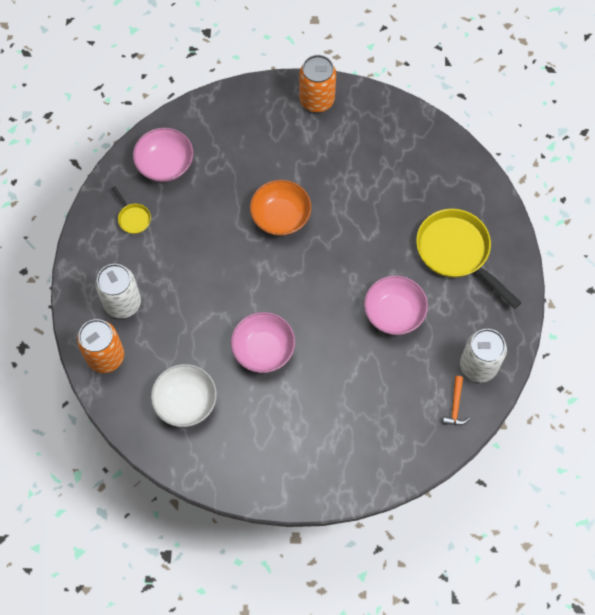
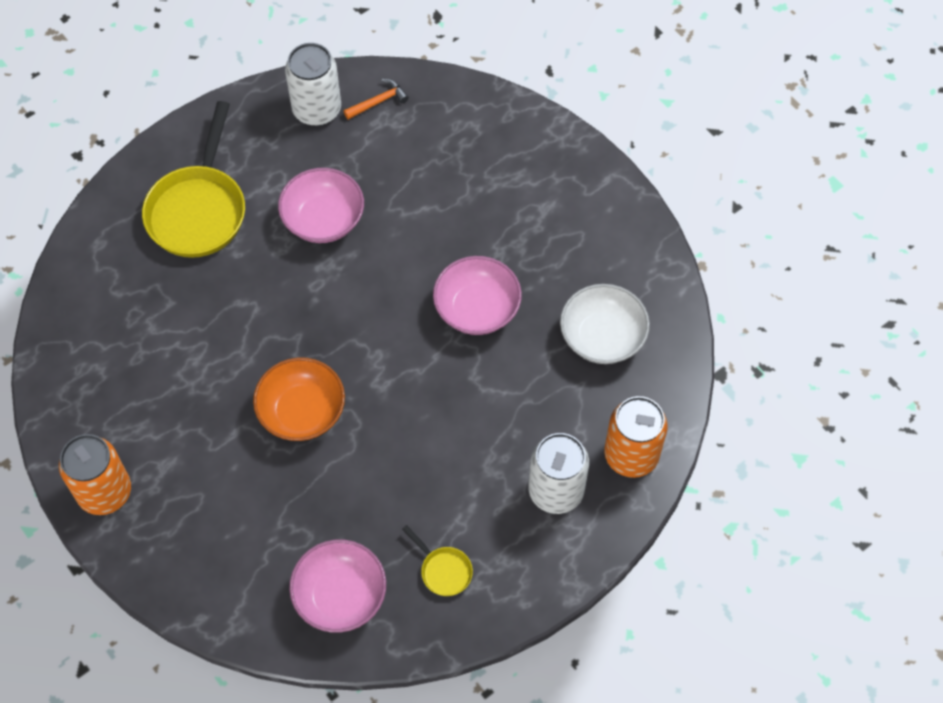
camera: 130 degrees left, 5 degrees down
(133, 218) = (443, 570): yellow pan -> yellow pan turned 120 degrees clockwise

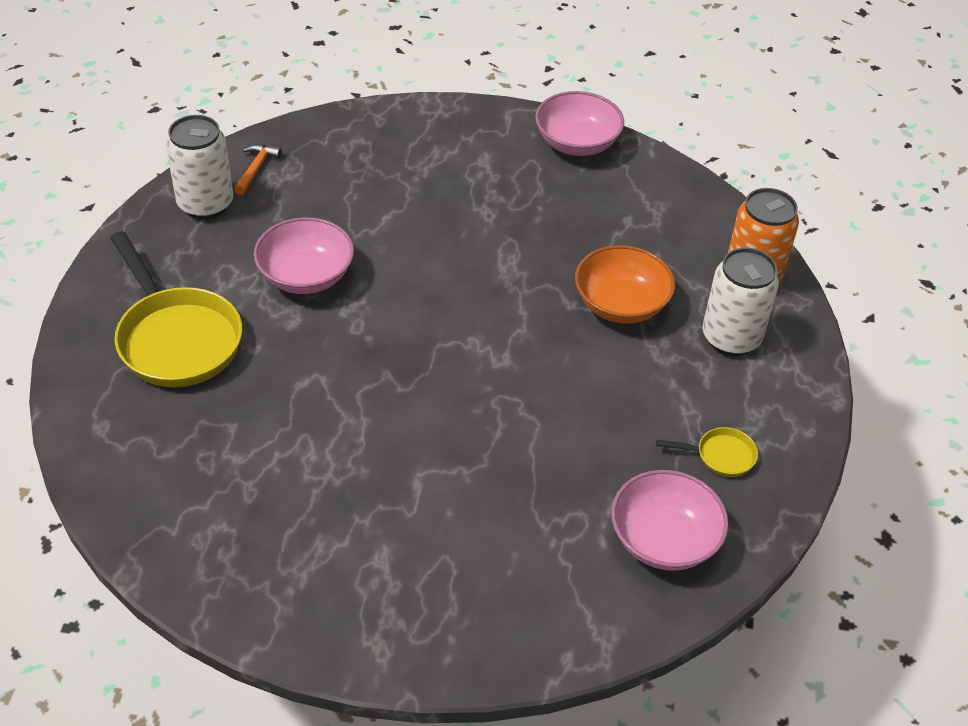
camera: 45 degrees left, 15 degrees down
(105, 492) = (347, 625): orange can -> none
(302, 411) = (458, 426): orange bowl -> orange bowl (621, 304)
(477, 309) = (514, 257): pink bowl -> pink bowl (577, 143)
(602, 337) = (633, 216): white bowl -> none

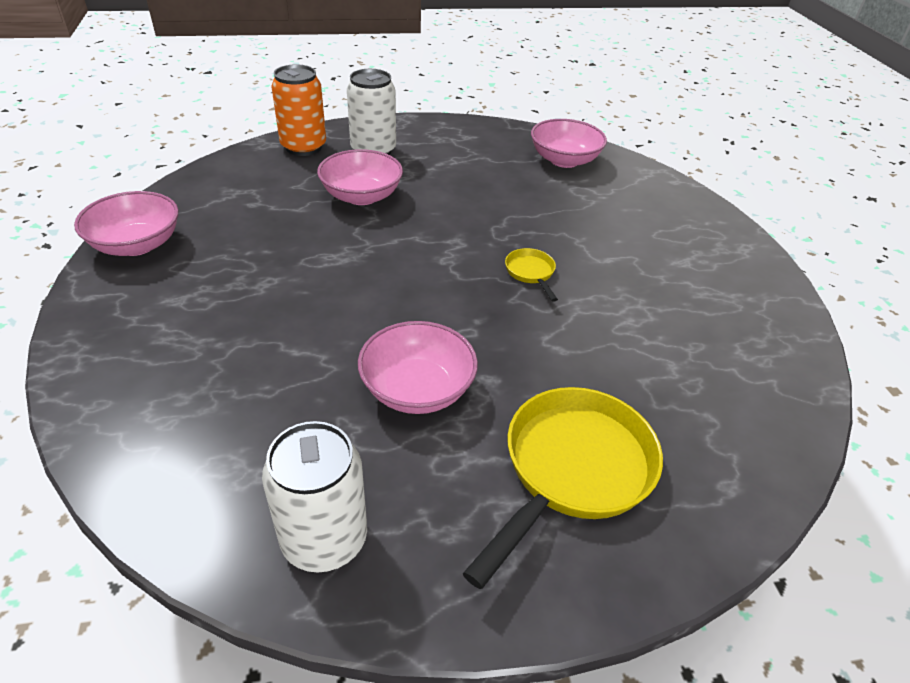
camera: 110 degrees left, 5 degrees down
(256, 169) = (230, 507): orange hammer -> none
(621, 304) = (361, 196): orange bowl -> pink bowl
(720, 456) = (483, 147): yellow pan -> yellow pan (531, 273)

